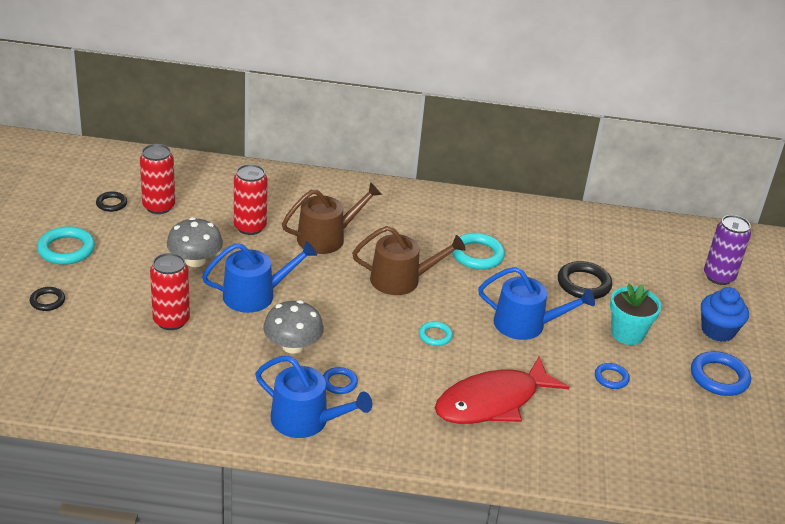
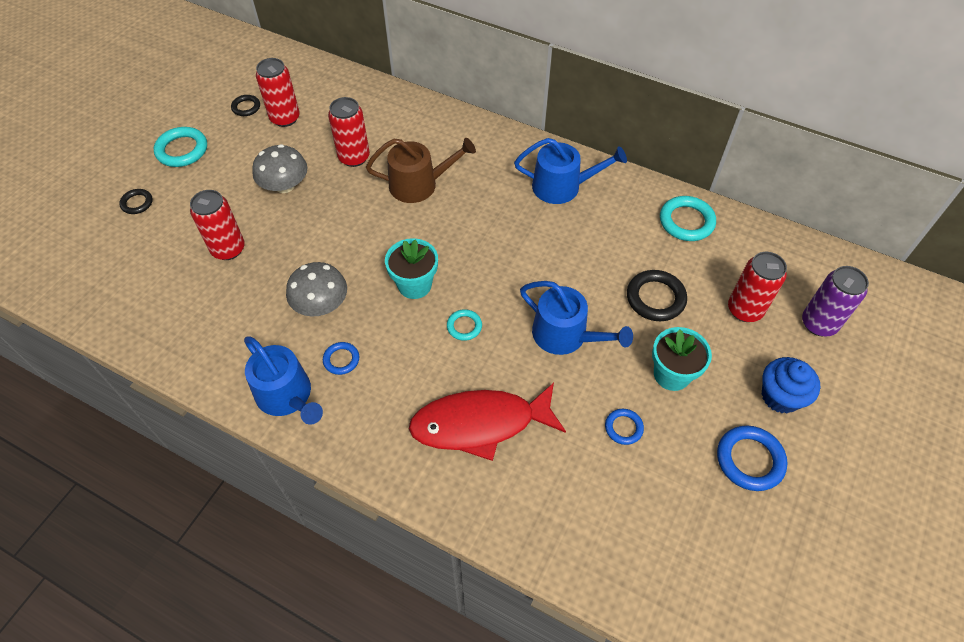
camera: 25 degrees right, 20 degrees up
(255, 295) = (318, 237): blue watering can -> blue watering can (562, 186)
(371, 314) = (414, 285): none -> turquoise flower pot
(401, 280) = (466, 250): brown watering can -> none
(477, 255) = (559, 236): turquoise ring -> turquoise ring (686, 221)
(658, 278) = (744, 310): none -> red can

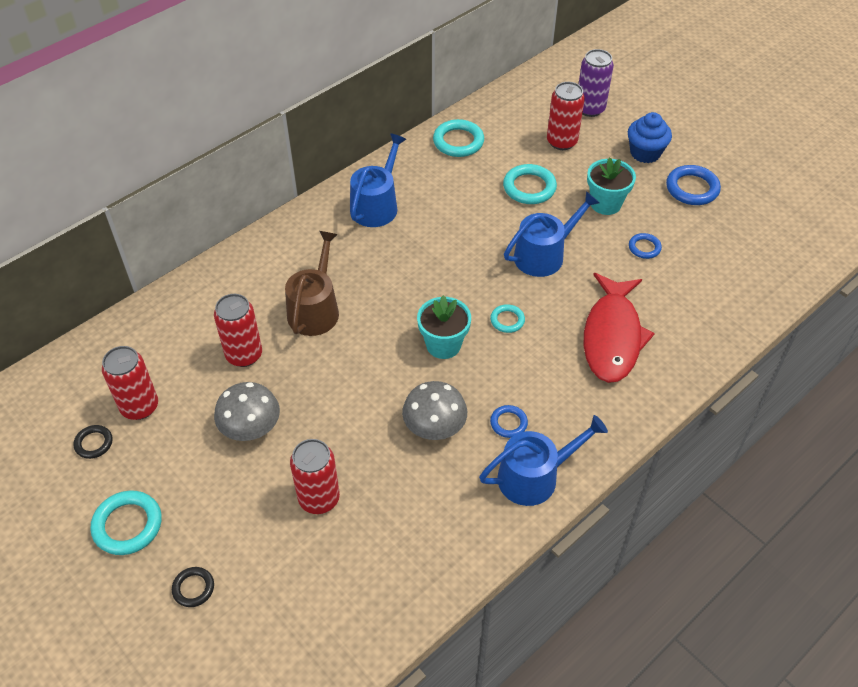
camera: 70 degrees left, 5 degrees down
(655, 298) = (529, 187): black ring -> turquoise ring

